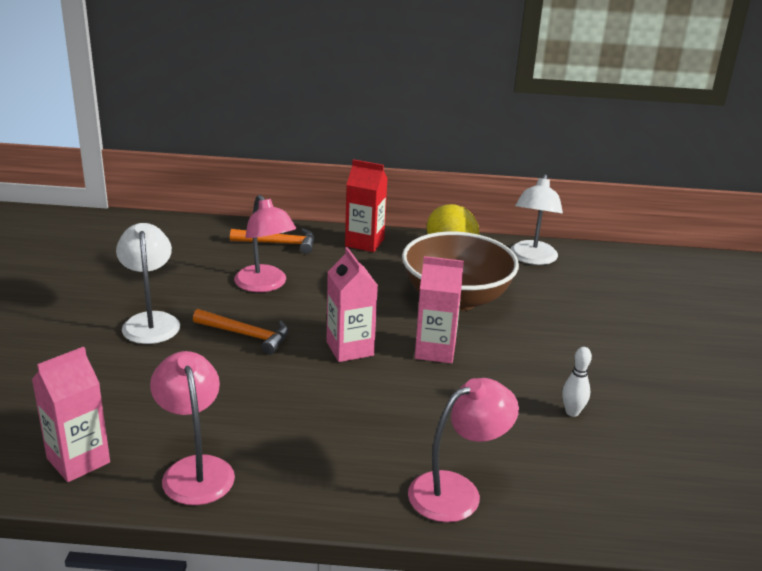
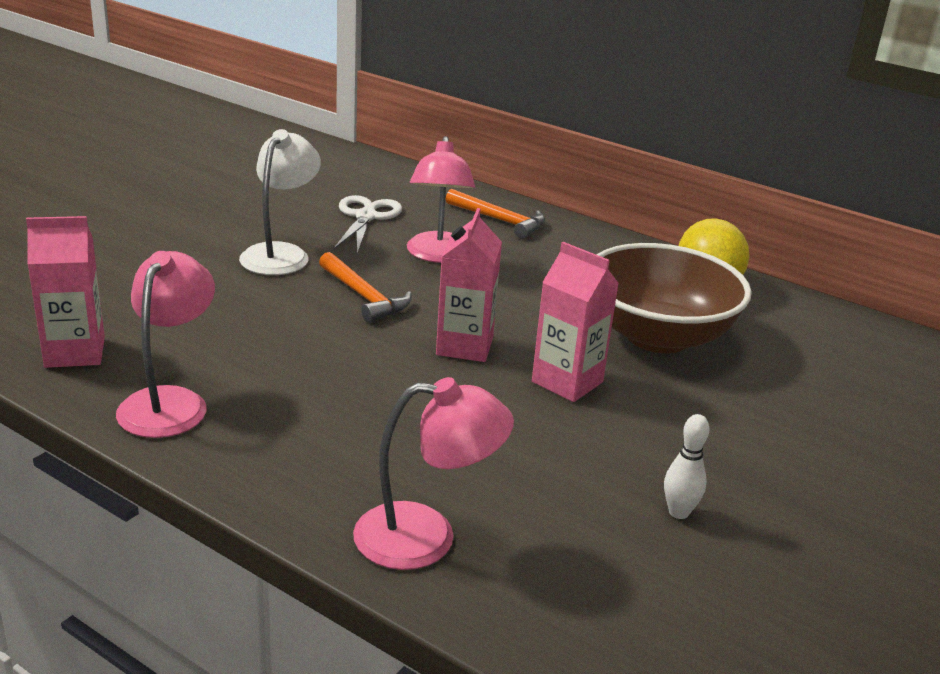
camera: 30 degrees right, 0 degrees up
(182, 270) = (366, 217): none -> white scissors
(364, 242) = (604, 246): red carton -> none
(532, 258) = (816, 324): white lamp -> none

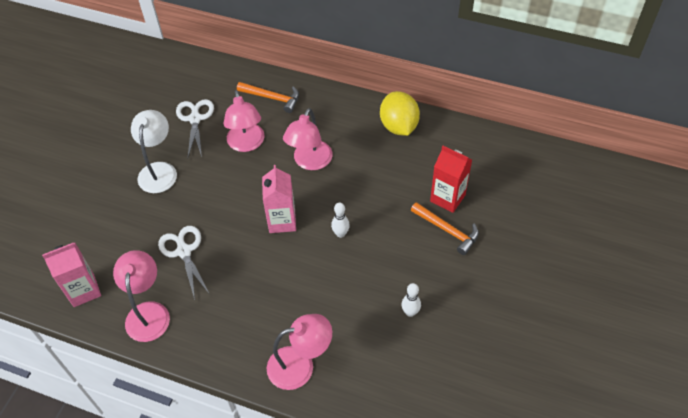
camera: 10 degrees left, 25 degrees up
(274, 345) = (184, 251): none -> white scissors
(364, 296) = (217, 195): orange hammer -> orange hammer (447, 230)
(538, 293) = (310, 162): none -> pink lamp
(567, 382) = (340, 234): pink carton -> white bowling pin
(657, 336) = (379, 181): brown bowl -> none
(782, 380) = (447, 198): none -> red carton

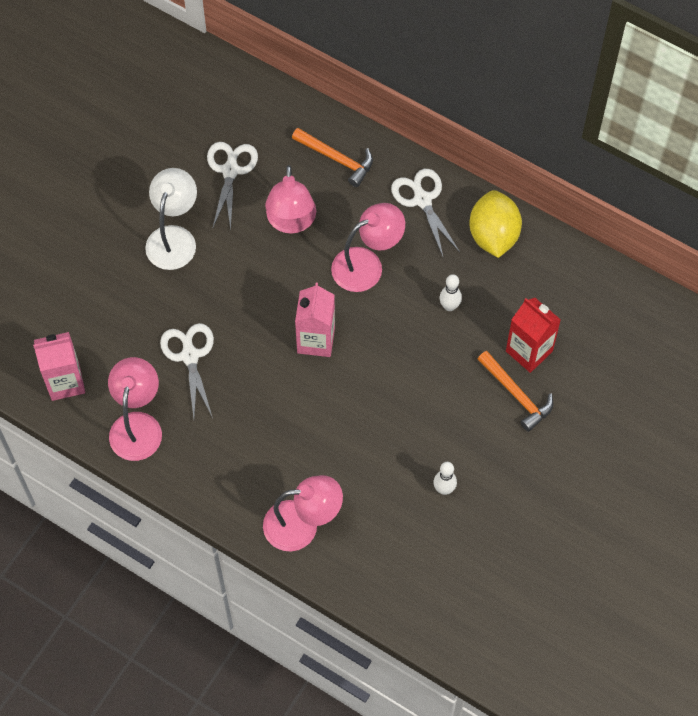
camera: 10 degrees right, 10 degrees up
(310, 162) = (367, 265): pink lamp -> pink lamp turned 150 degrees counterclockwise
(340, 234) = (384, 372): white bowling pin -> white bowling pin (449, 306)
(341, 113) = (422, 200): none -> white scissors

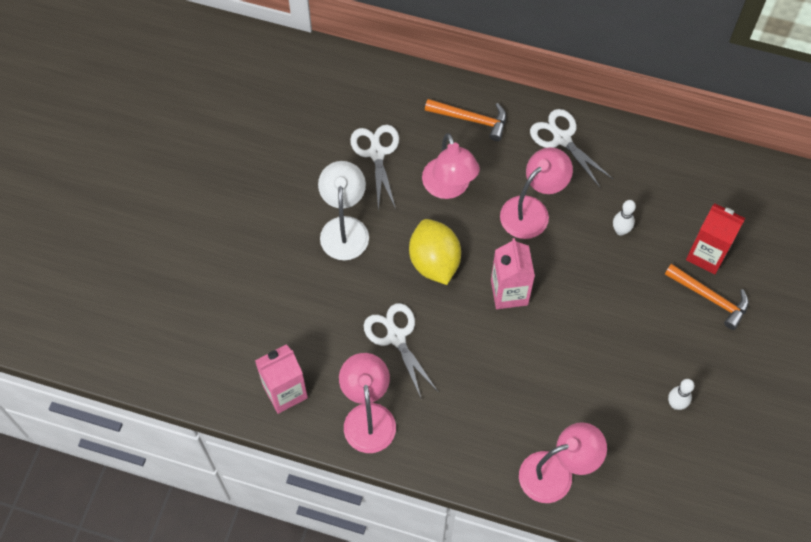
camera: 15 degrees left, 0 degrees up
(493, 235) = (637, 156): yellow lemon -> yellow lemon (434, 262)

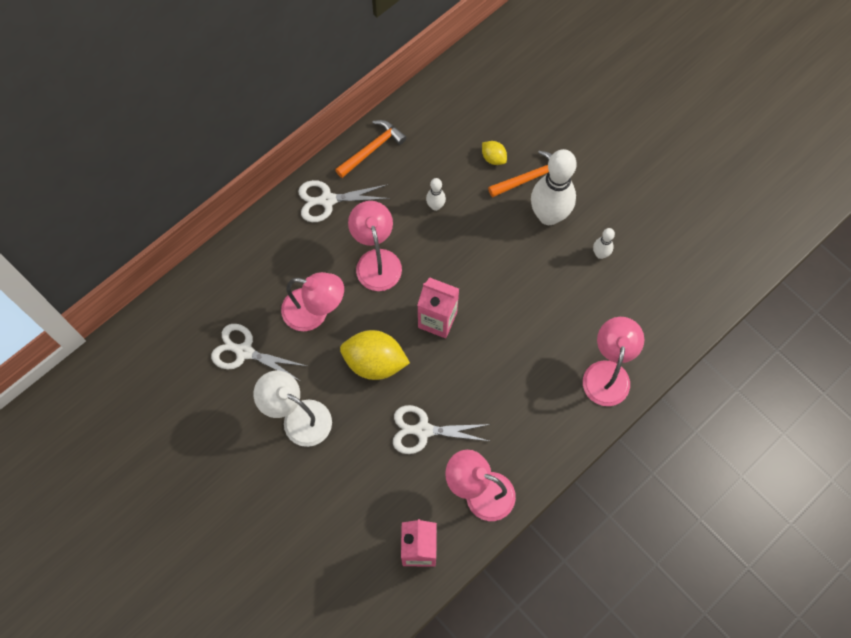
camera: 60 degrees left, 5 degrees up
(471, 119) = (263, 258): orange hammer -> orange hammer (372, 149)
(682, 335) = (548, 215): none -> white bowling pin
(706, 254) = (493, 158): red carton -> yellow lemon

